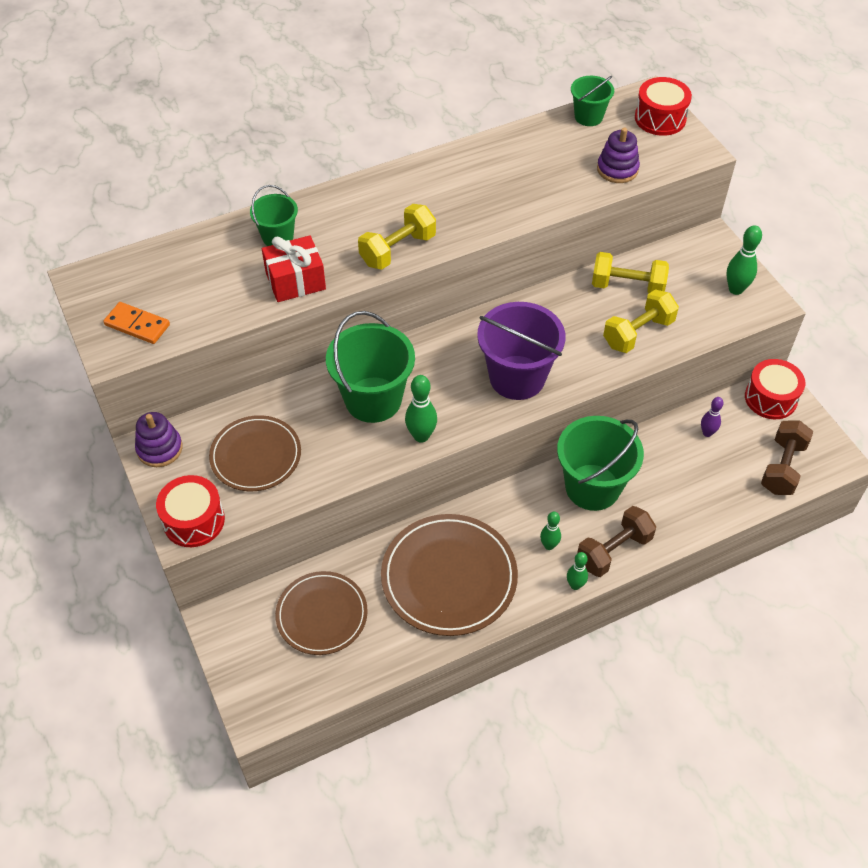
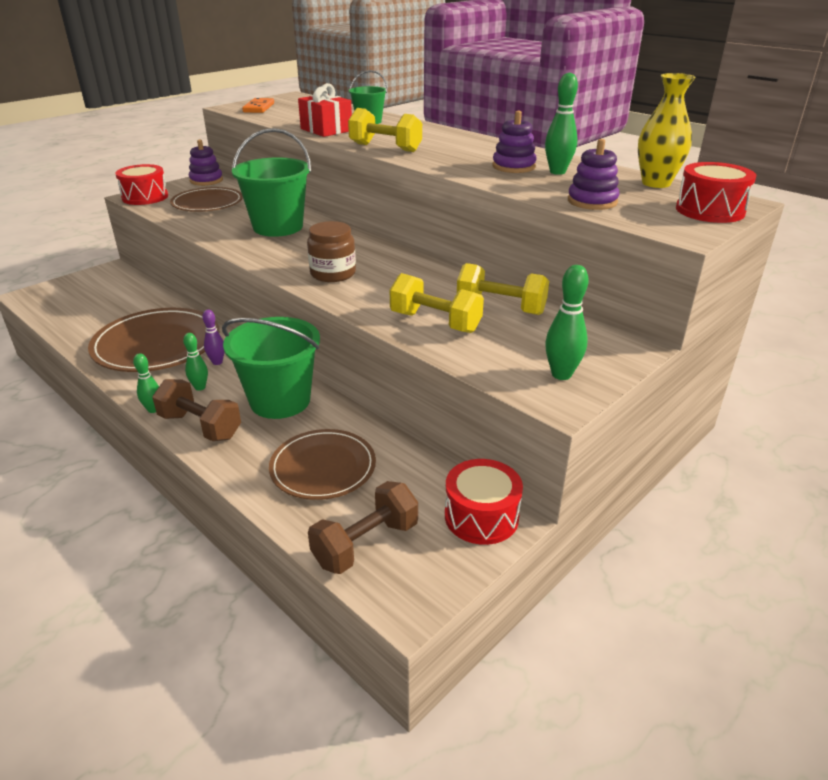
camera: 70 degrees right, 20 degrees down
(322, 615) = (116, 301): brown plate -> brown plate (323, 467)
(421, 436) = (245, 247): green bowling pin -> green bowling pin (557, 172)
(506, 181) = (513, 166): none -> purple stacking toy
(517, 377) = (333, 273): purple bucket -> brown jar
(588, 117) = (656, 183): green bucket -> yellow vase
(627, 286) = (500, 308): yellow dumbbell -> yellow dumbbell turned 60 degrees counterclockwise
(707, 433) = (392, 468): purple bowling pin -> purple bowling pin (217, 362)
(782, 467) = (365, 544): brown dumbbell -> brown dumbbell turned 45 degrees counterclockwise

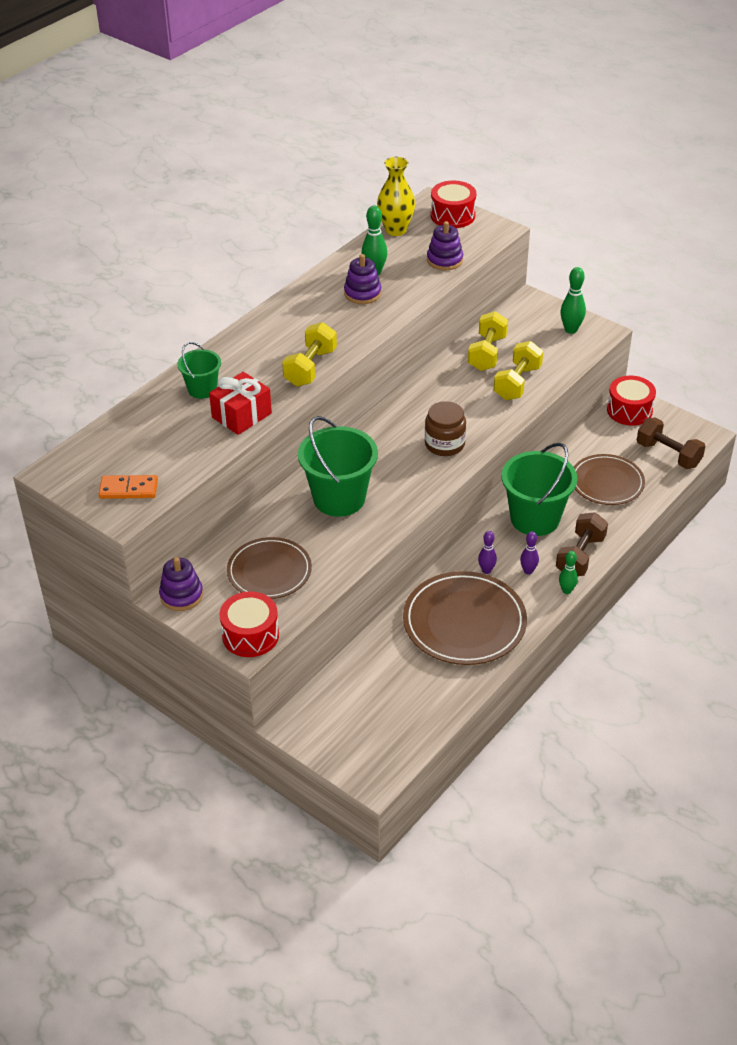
camera: 95 degrees left, 10 degrees up
(200, 387) = (528, 571): green bowling pin -> purple bowling pin

